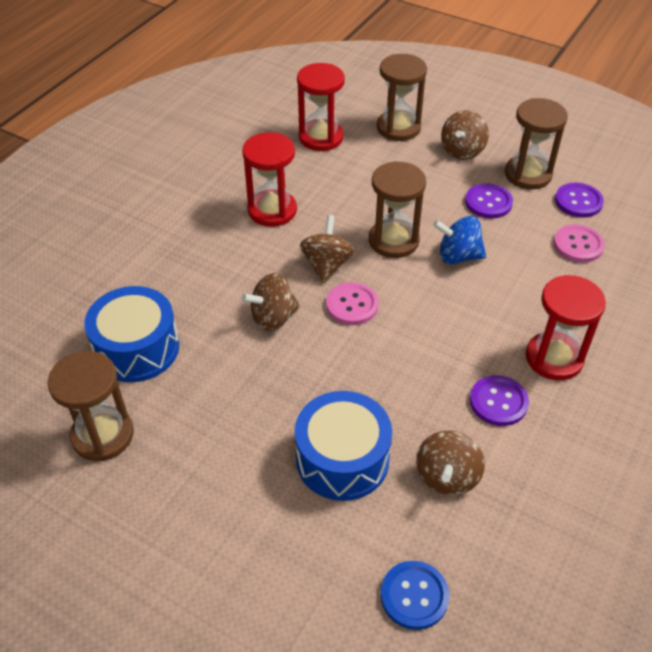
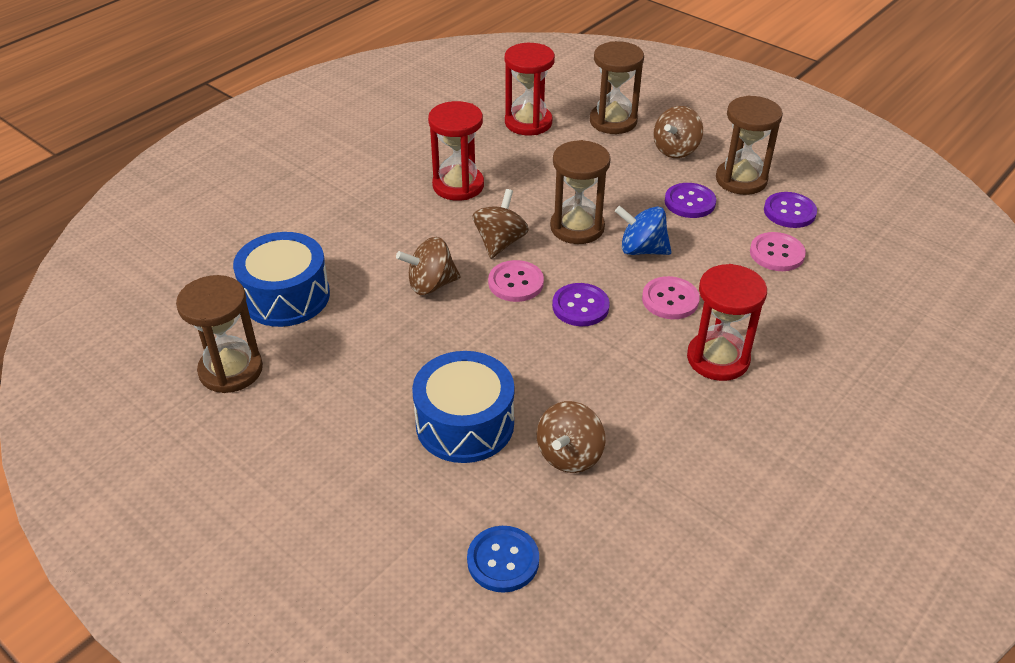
camera: 10 degrees right, 5 degrees down
(496, 304) = (670, 299): none -> pink button
(498, 402) = (645, 392): purple button -> purple button (580, 306)

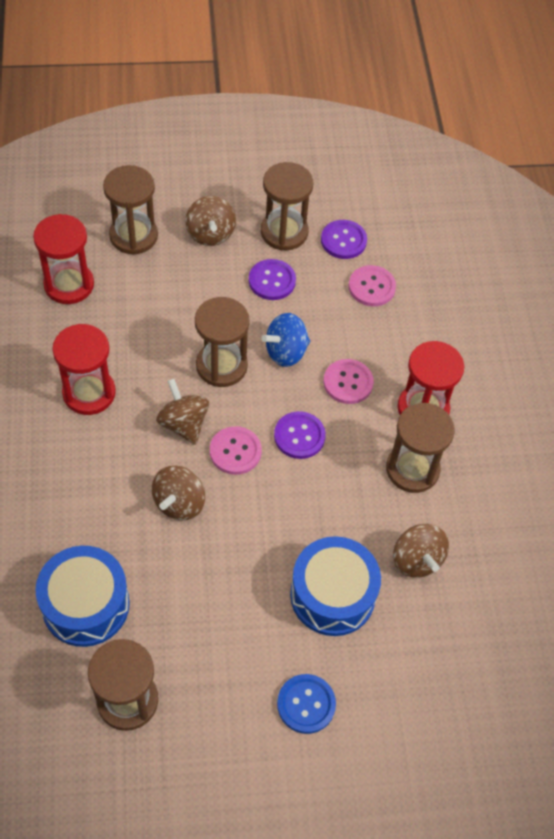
camera: 50 degrees left, 15 degrees up
(503, 560) = (459, 667): blue button -> blue button (306, 704)
(651, 392) = (412, 469): none -> brown hourglass

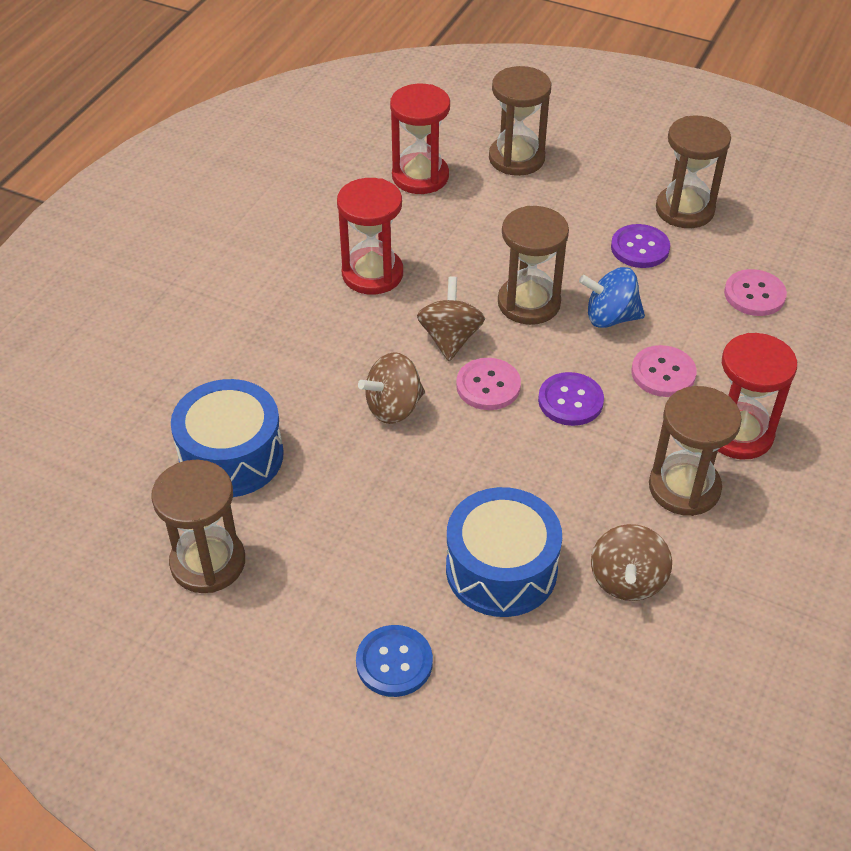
camera: 35 degrees right, 10 degrees down
(210, 234) = (600, 184): brown spinning top -> none
(343, 240) = (750, 240): purple button -> none

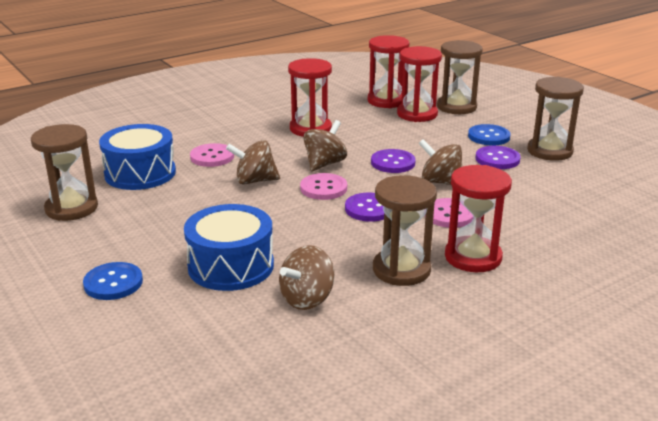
camera: 30 degrees right, 20 degrees down
(480, 192) = (417, 114): none -> red hourglass
(529, 303) = (393, 163): brown hourglass -> purple button
(598, 206) = (488, 136): none -> blue button
(610, 317) = (440, 182): blue spinning top -> brown spinning top
(754, 294) = (560, 199): pink button -> pink button (212, 157)

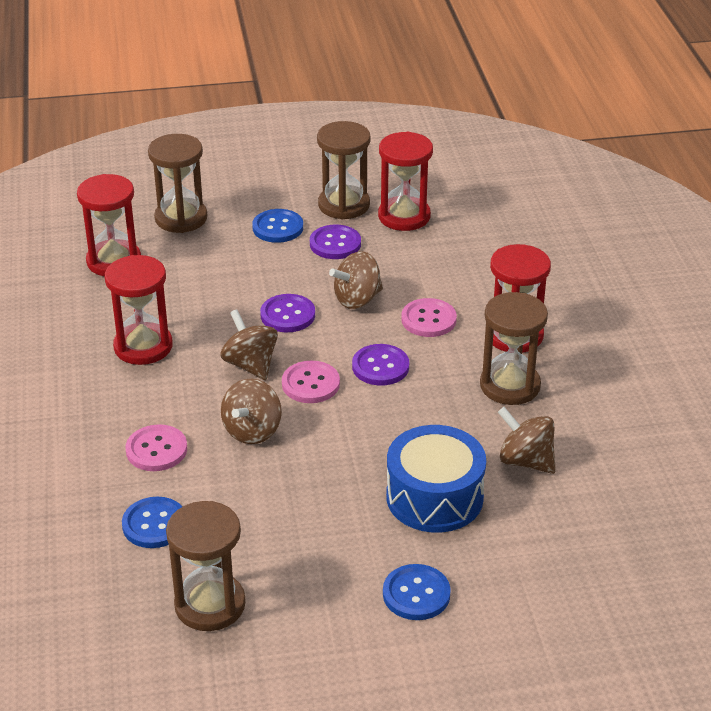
camera: 65 degrees left, 10 degrees up
(140, 173) = (154, 524): blue drum -> blue button
(307, 299) = (525, 461): brown spinning top -> brown spinning top turned 150 degrees clockwise
(417, 114) = (175, 253): red hourglass -> red hourglass (404, 216)

